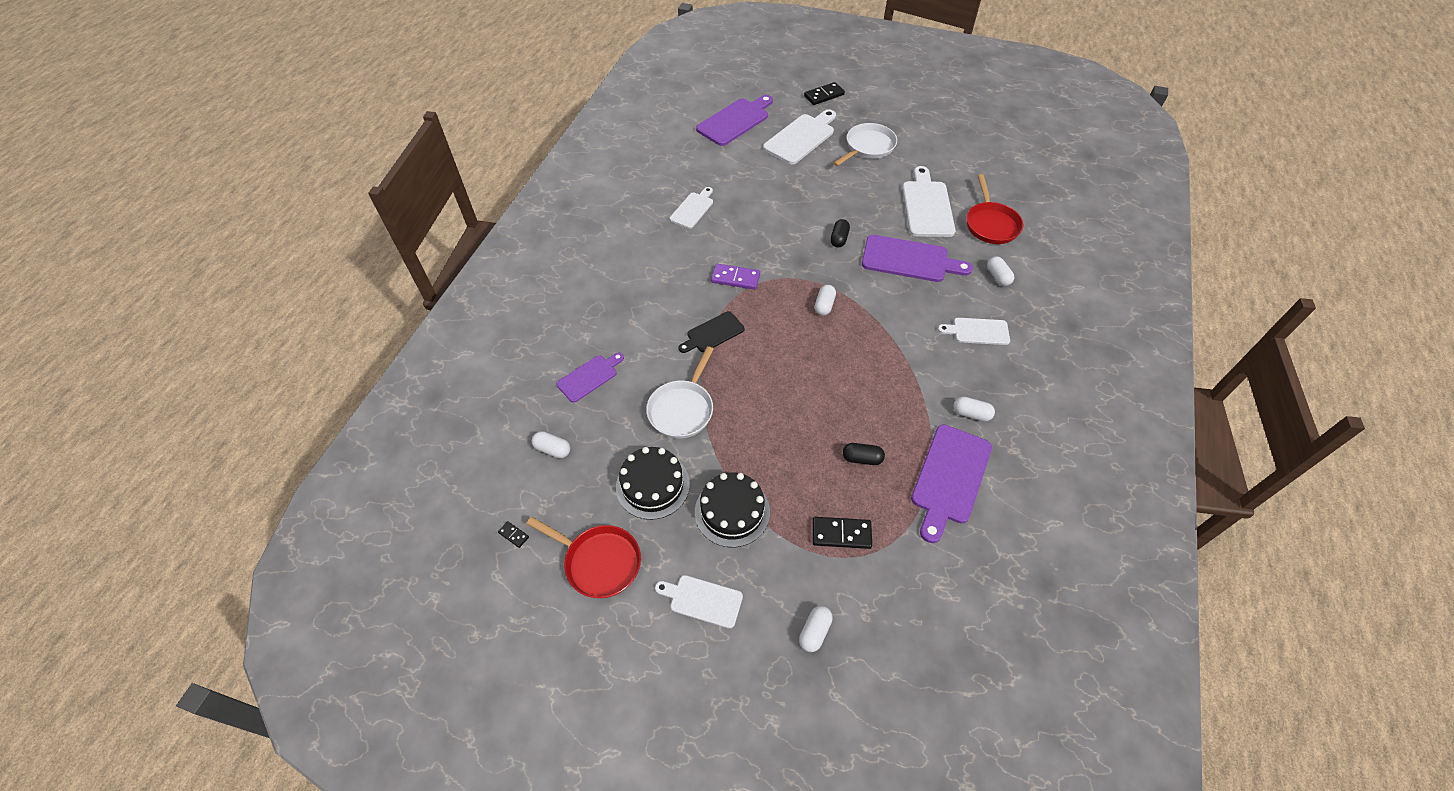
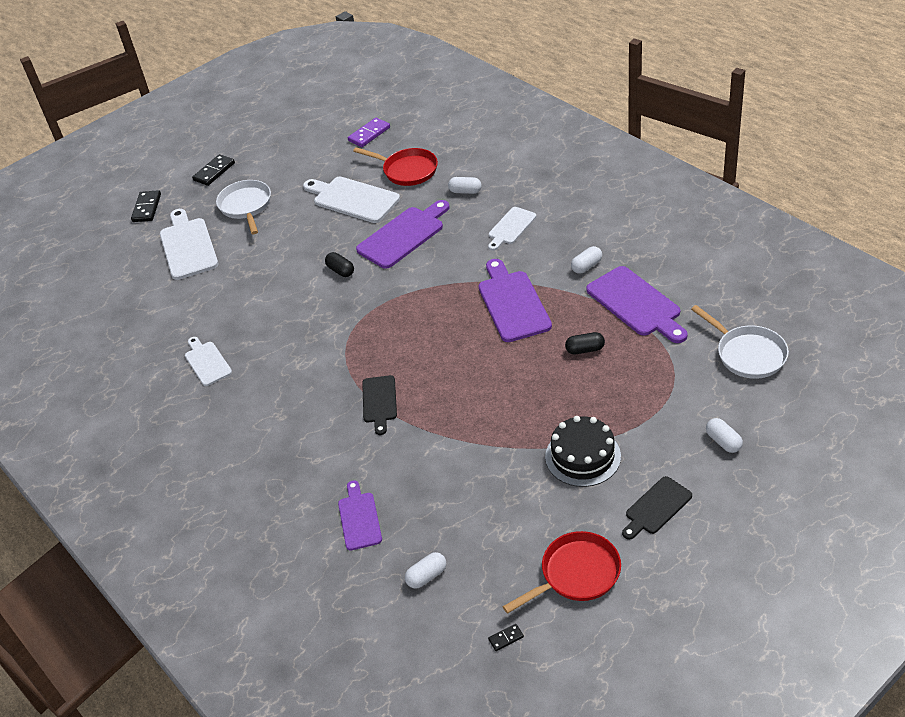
camera: 55 degrees left, 10 degrees down
(652, 485) = (520, 506): black cake -> none
(682, 409) = (450, 455): white pan -> white pan (747, 354)
(702, 600) = (656, 507): white cutting board -> black cutting board
(735, 121) = (114, 285): purple cutting board -> purple cutting board (512, 303)
(735, 278) = (326, 361): purple domino -> purple domino (369, 134)
(824, 305) = (409, 311): white capsule -> none
(841, 534) = (646, 391): black domino -> black domino (214, 172)
(862, 458) = (585, 349): black capsule -> black capsule turned 45 degrees clockwise

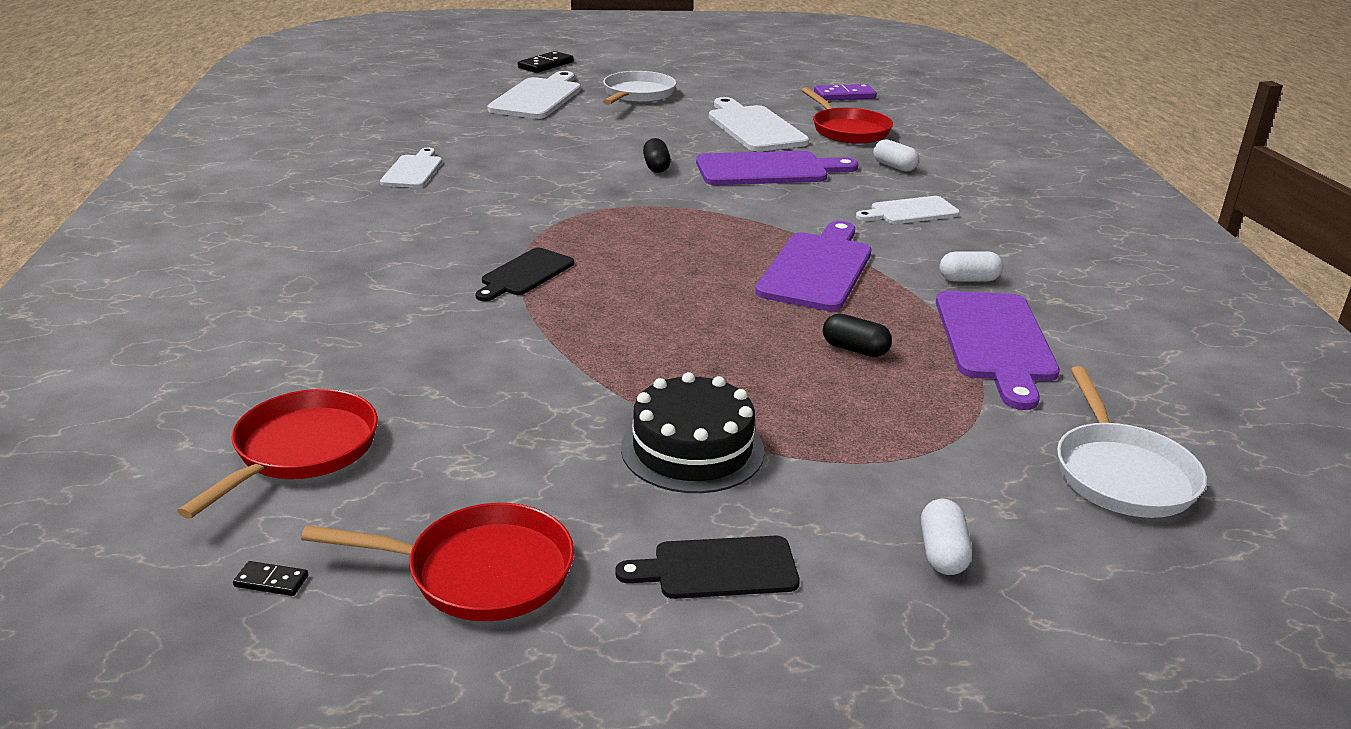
camera: 30 degrees right, 15 degrees down
(214, 172) = (645, 66): black domino -> none
(359, 518) = (329, 355): purple cutting board -> none
(427, 576) = (301, 451): white capsule -> red pan

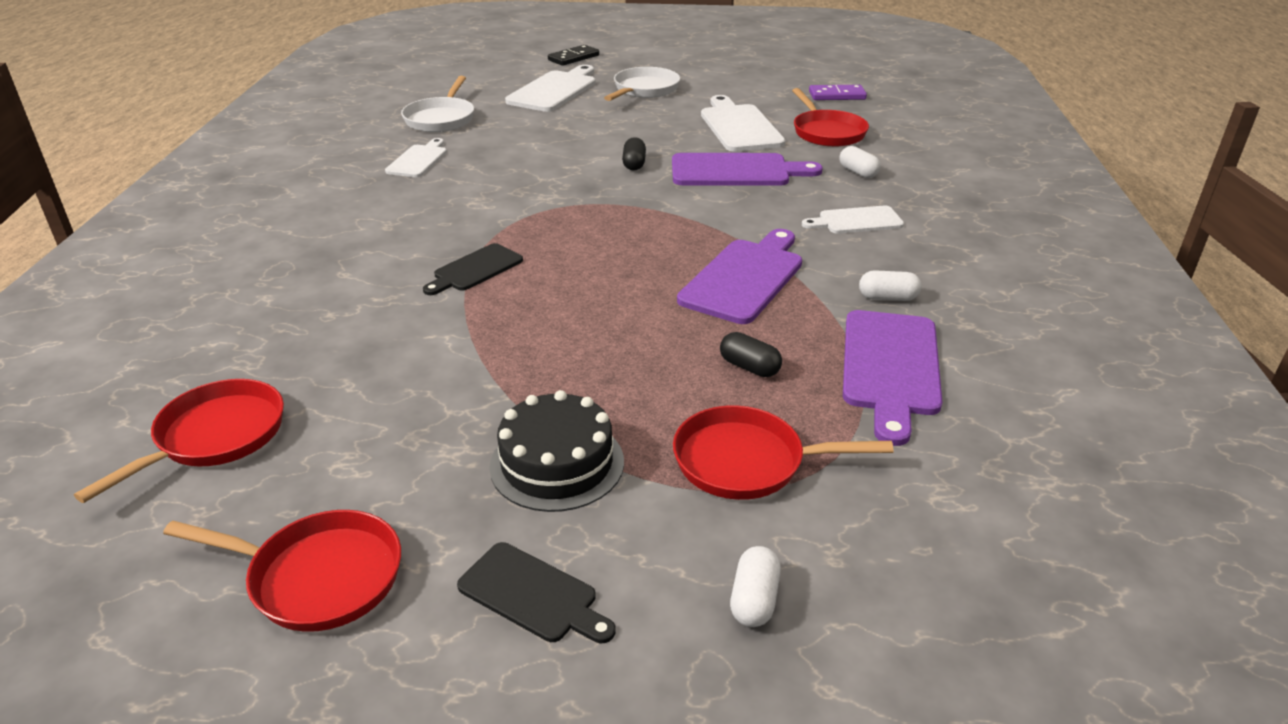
camera: 10 degrees right, 5 degrees up
(271, 581) = (138, 568): black domino -> none
(717, 568) = (532, 595): black cutting board -> black cutting board turned 150 degrees counterclockwise
(887, 434) = (747, 462): none -> red pan
(1121, 473) = (967, 526): white pan -> white pan (441, 118)

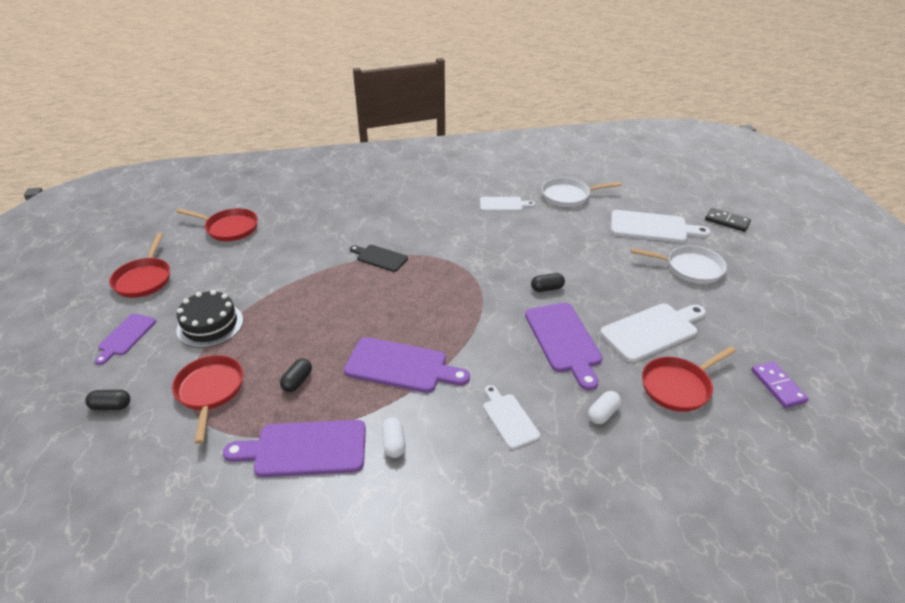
camera: 75 degrees right, 5 degrees up
(532, 595) = (125, 336): black cutting board -> purple cutting board
(754, 600) = (111, 406): white capsule -> black capsule

